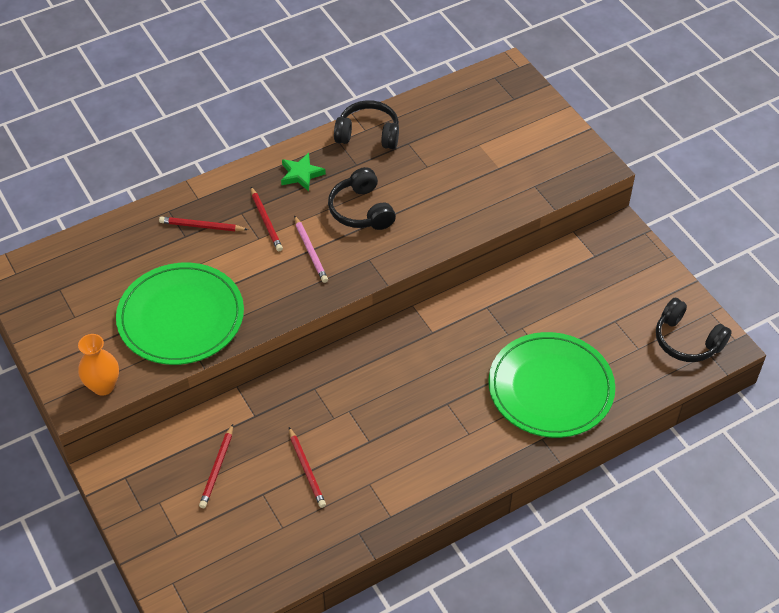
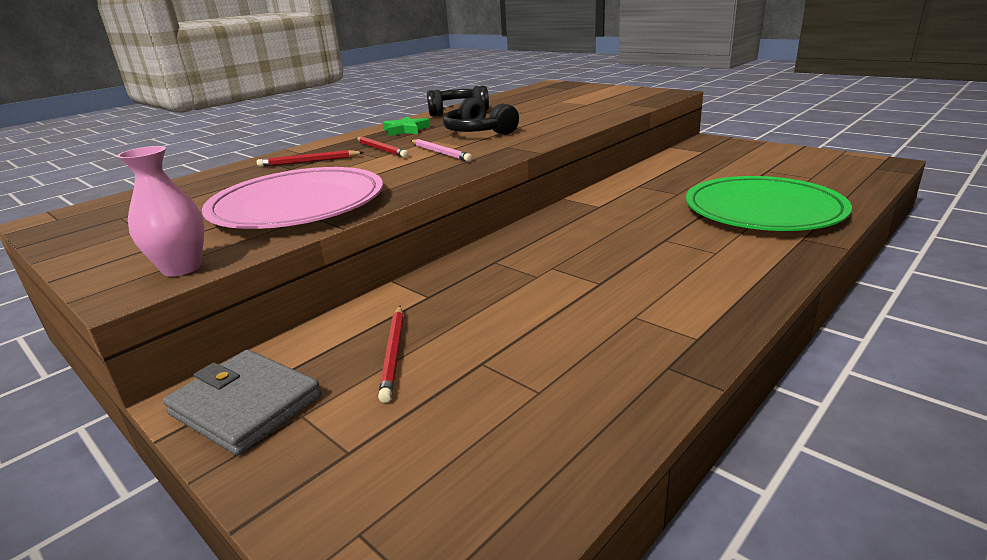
camera: 15 degrees left, 25 degrees down
(103, 386) = (182, 268): orange vase -> pink vase
(131, 484) = (246, 405): none -> grey wallet
(181, 317) = (298, 205): green plate -> pink plate
(306, 469) = (533, 324): red pencil -> none
(687, 341) = (847, 167): black headphones -> none

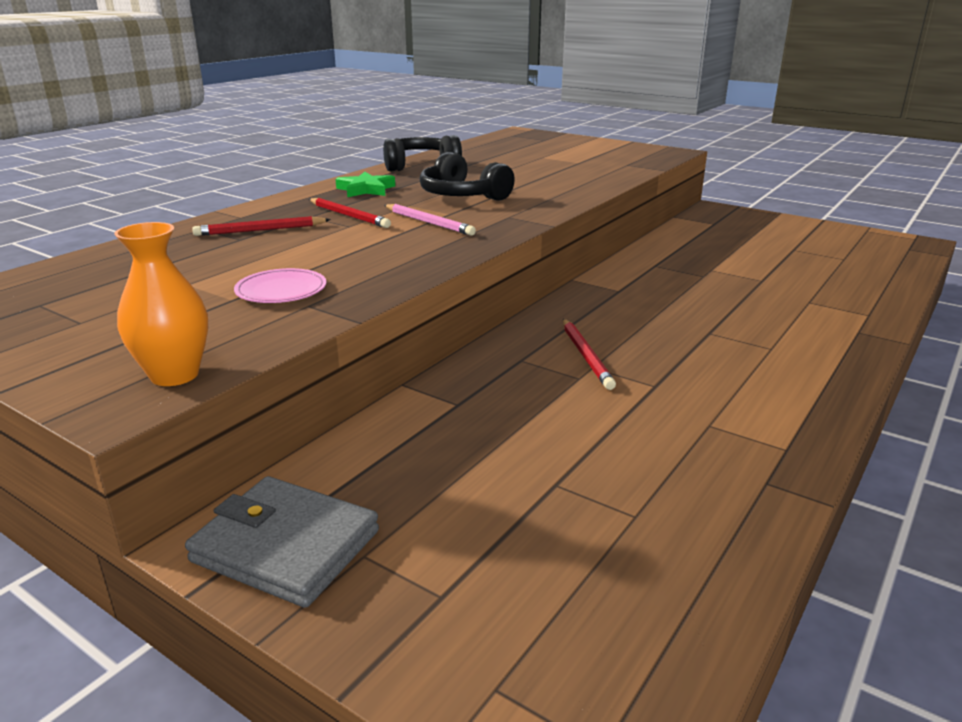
camera: 10 degrees left, 0 degrees up
(182, 268) = (174, 375): pink vase -> orange vase
(298, 205) = (281, 290): pink plate -> pink plate, size x0.41
(393, 353) = (445, 476): red pencil -> red pencil (586, 356)
(763, 210) = (805, 297): green plate -> none

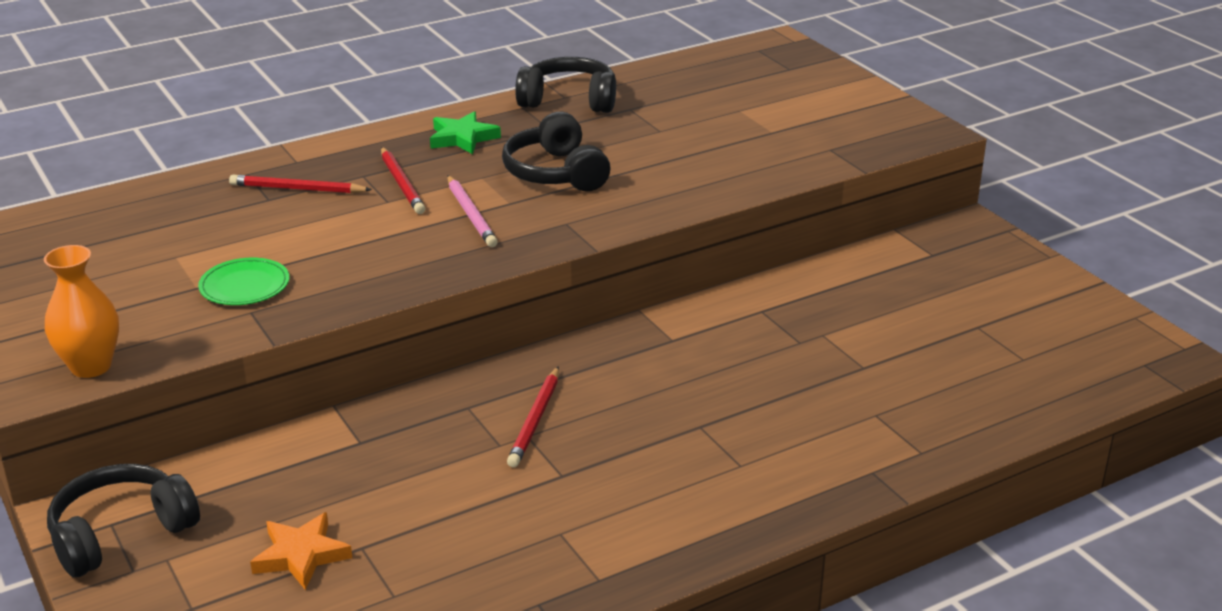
camera: 25 degrees right, 5 degrees up
(281, 290) = (244, 286): pink plate -> green plate
(286, 546) = (121, 533): grey wallet -> black headphones
(505, 508) = (301, 555): none -> orange star

